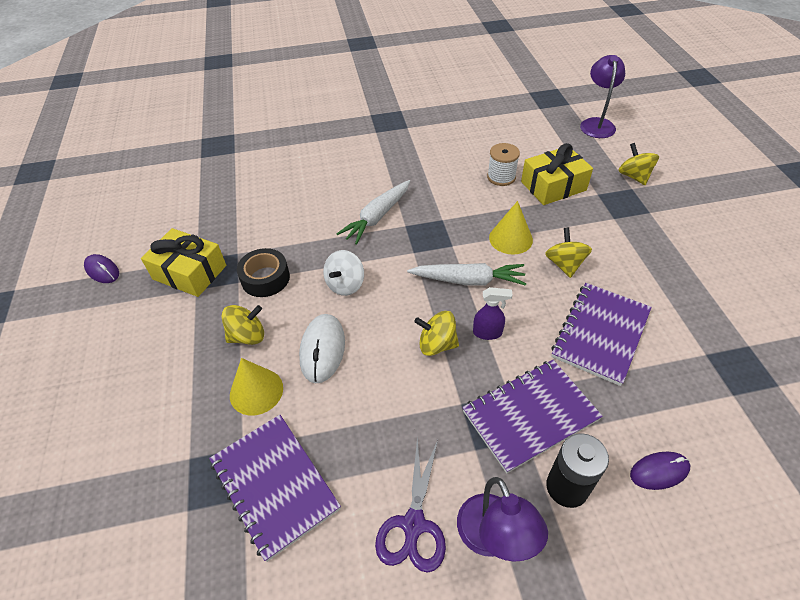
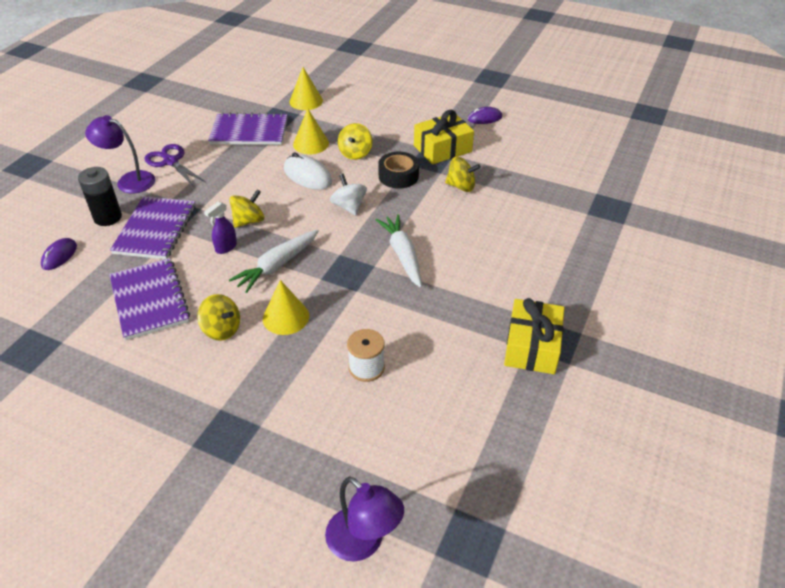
camera: 125 degrees right, 5 degrees down
(147, 475) = (306, 101): none -> yellow cone
(553, 186) = (310, 398): yellow gift -> yellow gift (532, 346)
(634, 176) = (244, 484): yellow spinning top -> yellow spinning top (461, 186)

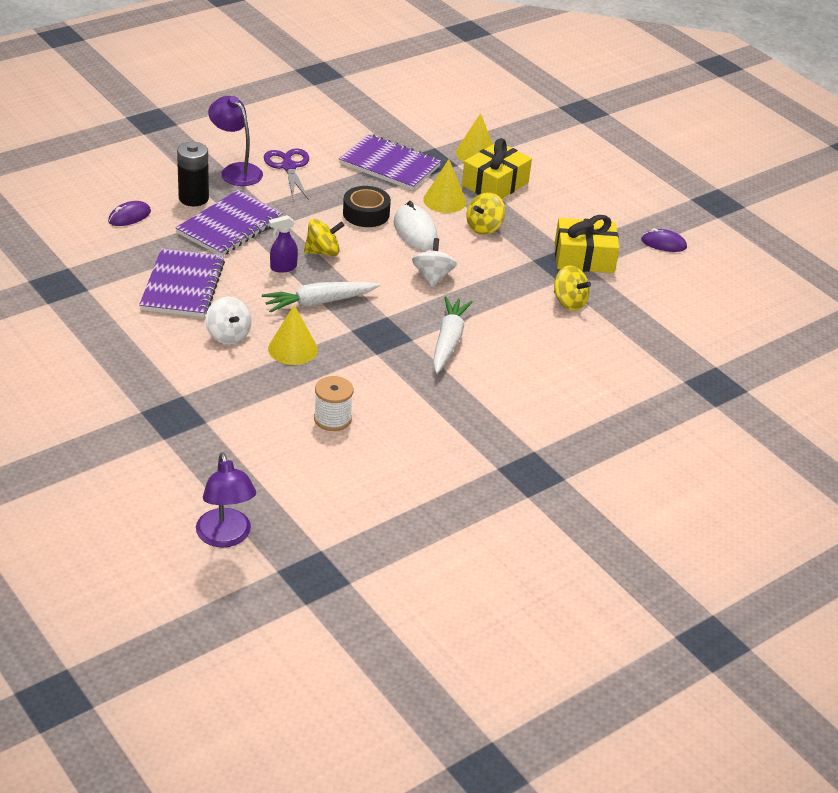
camera: 25 degrees right, 5 degrees down
(222, 329) = (228, 335): yellow spinning top -> white spinning top
(398, 176) = (510, 267): black tape -> black tape (366, 213)
(532, 346) = (504, 468): yellow gift -> yellow gift (495, 184)

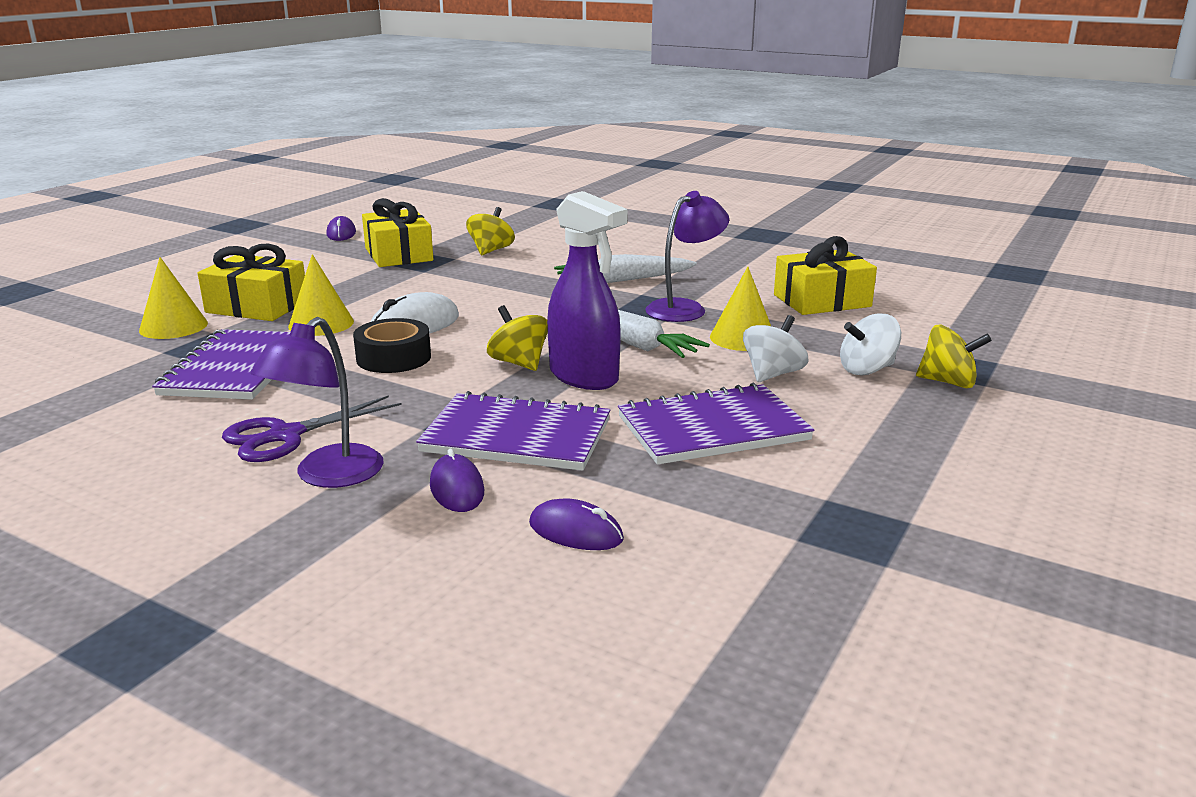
camera: 110 degrees left, 15 degrees down
(193, 198) = (457, 488): black battery -> purple mouse
(226, 537) = (1051, 307): purple lamp -> purple lamp (684, 308)
(283, 267) = (584, 377): purple spray bottle -> purple spray bottle, size x1.93
(332, 419) = (822, 301): white spool -> yellow gift
(433, 277) = (509, 303): white spinning top -> white spinning top (867, 370)
(484, 227) = (373, 297): yellow spinning top -> yellow spinning top (948, 382)

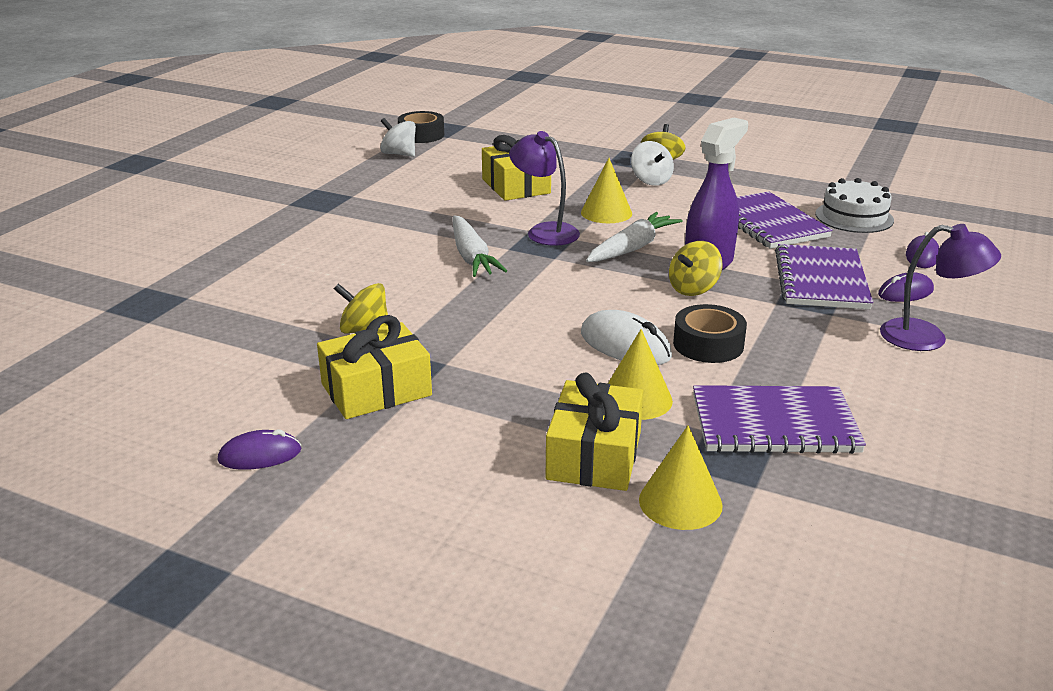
camera: 95 degrees left, 5 degrees up
(285, 436) = (885, 367): purple scissors -> none
(743, 502) = (854, 217): none -> white cake
(772, 374) = (672, 205): white spinning top -> white spinning top (399, 154)
(983, 265) = (421, 135): none -> black tape

